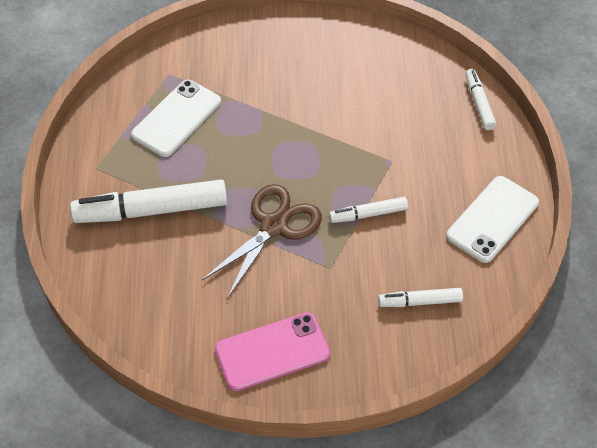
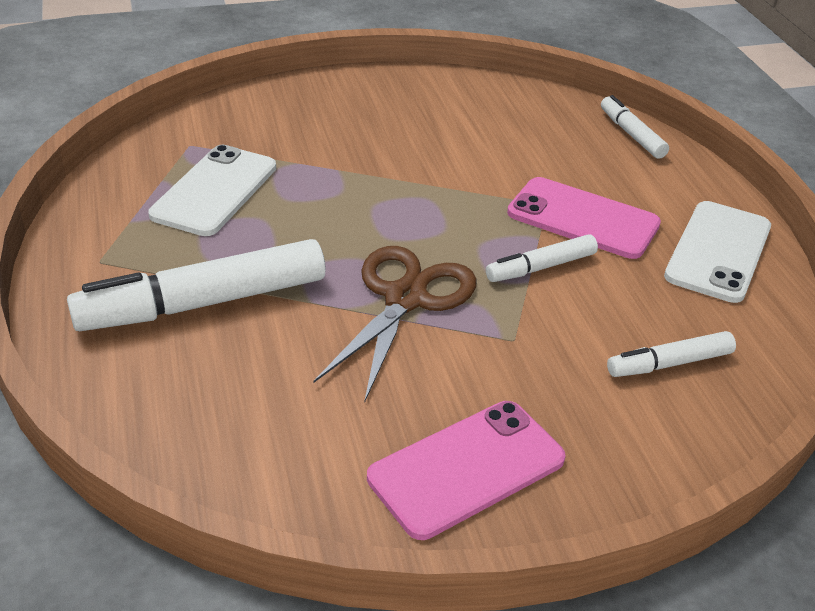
camera: 15 degrees left, 15 degrees down
(412, 177) = (583, 219): none -> pink phone

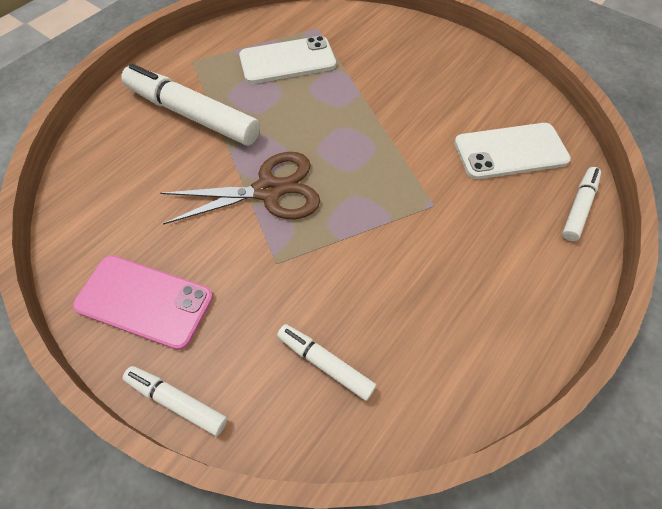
camera: 55 degrees right, 20 degrees up
(541, 267) = (362, 238): white marker -> white marker (177, 401)
(583, 219) = (439, 233): pink phone -> none
(718, 251) = (487, 335): white phone -> white phone (510, 151)

